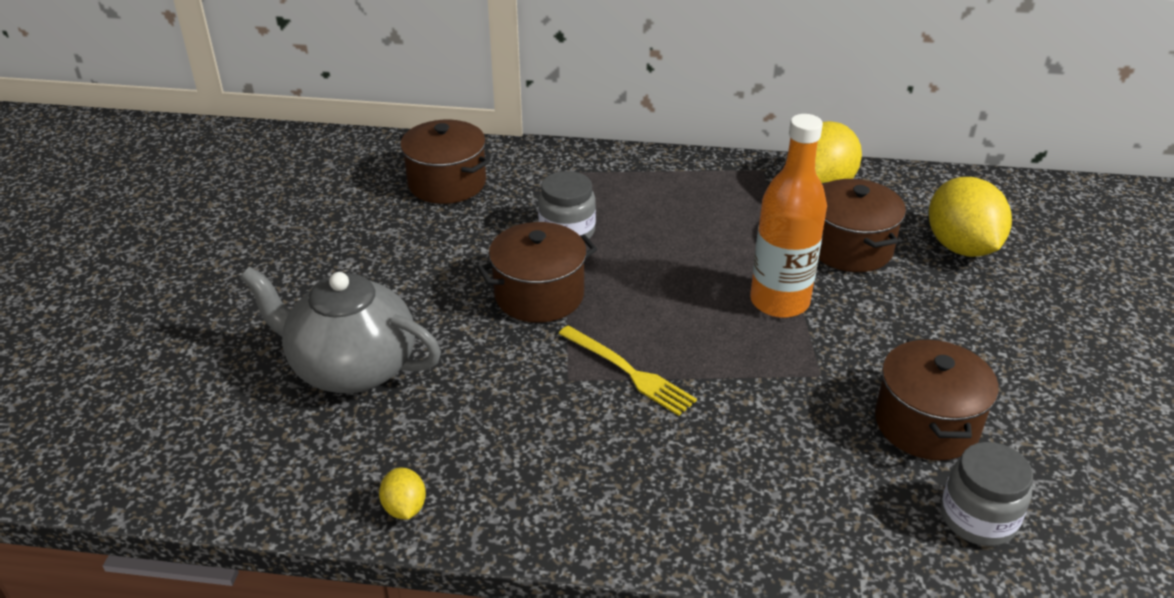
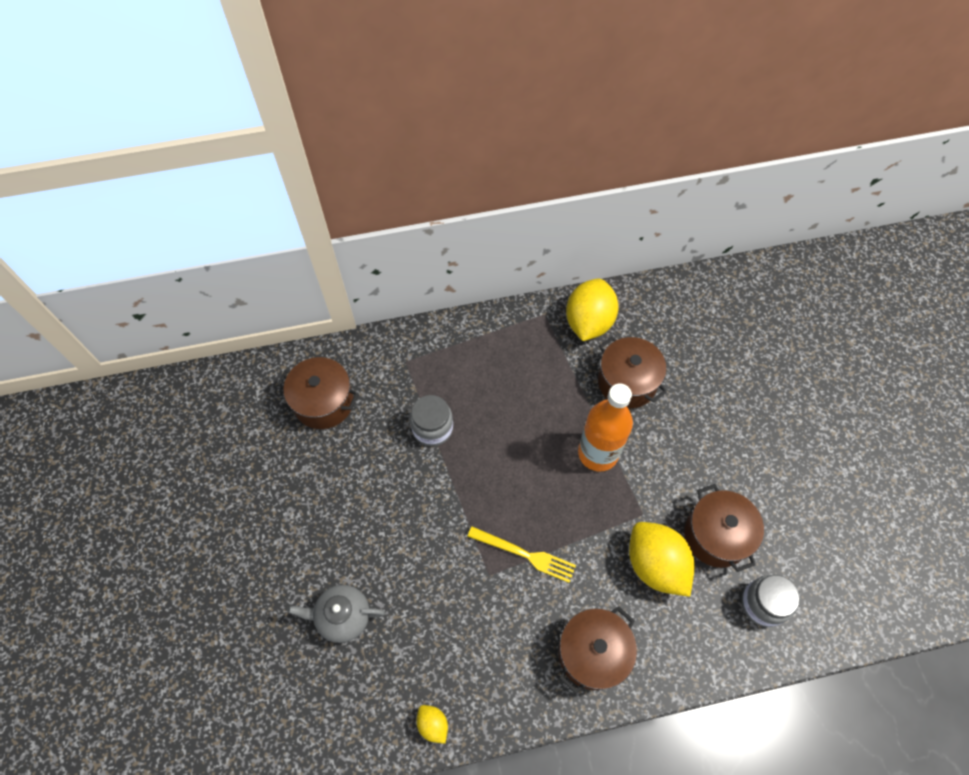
camera: 20 degrees left, 25 degrees up
(351, 367) = (342, 616): grey teapot -> grey teapot, size x0.62
(539, 295) = (439, 501): brown pot -> brown pot (592, 653)
(961, 247) = (696, 358): yellow lemon -> yellow lemon (655, 565)

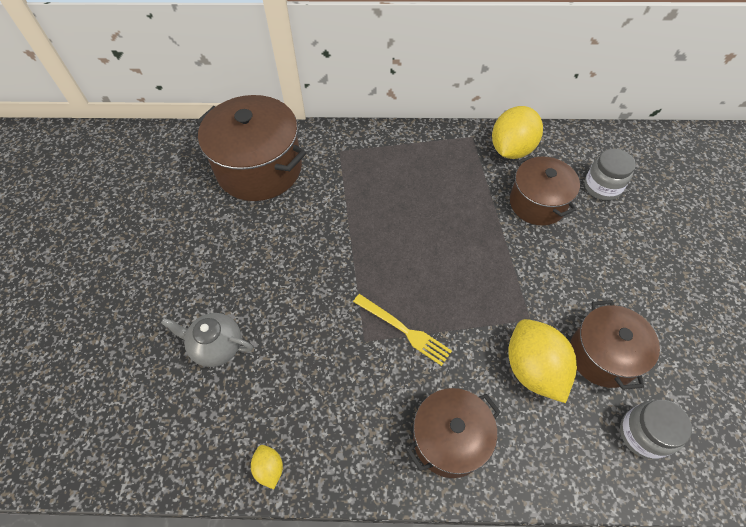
camera: 15 degrees right, 5 degrees down
(324, 402) = (259, 168): brown pot -> brown pot, size x1.59
(432, 428) = (347, 206): grey jar -> grey jar (602, 187)
(598, 453) = (496, 256): orange bottle -> none

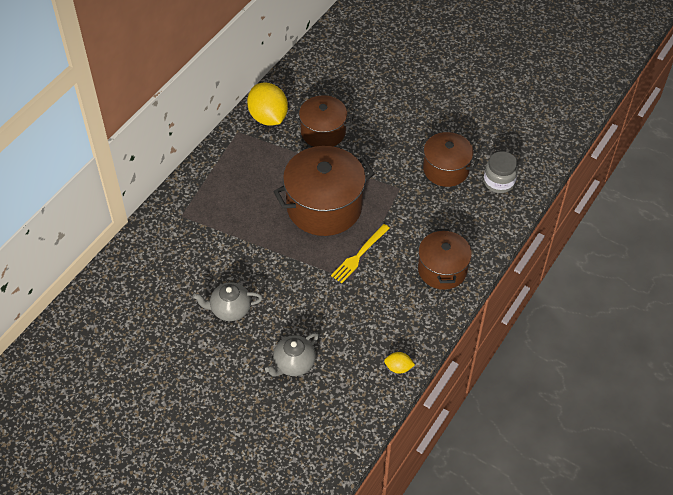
camera: 60 degrees left, 5 degrees down
(254, 249) = (230, 309): none -> grey teapot
(259, 168) = (155, 274): brown pot -> brown pot (324, 207)
(404, 330) = (359, 255): yellow fork -> yellow fork turned 150 degrees clockwise
(533, 369) = (430, 206): yellow lemon -> none
(602, 187) = (338, 92): grey jar -> none

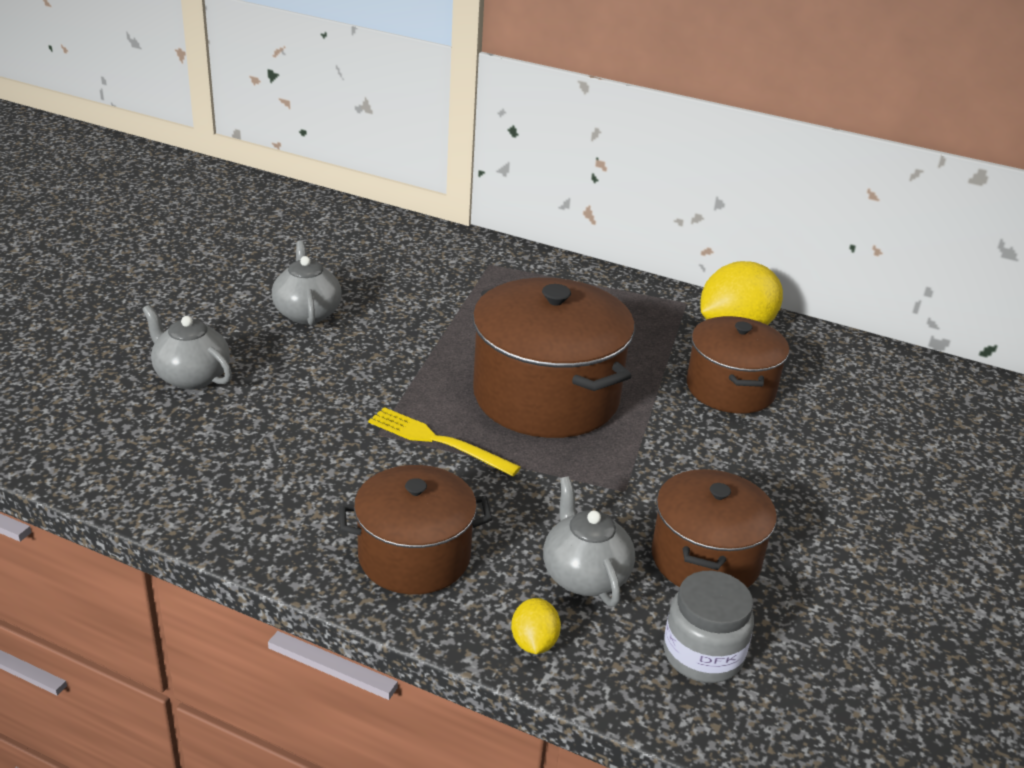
camera: 80 degrees right, 20 degrees down
(398, 368) = (164, 497): yellow lemon -> yellow lemon (534, 643)
(455, 212) = (584, 575): none -> grey teapot

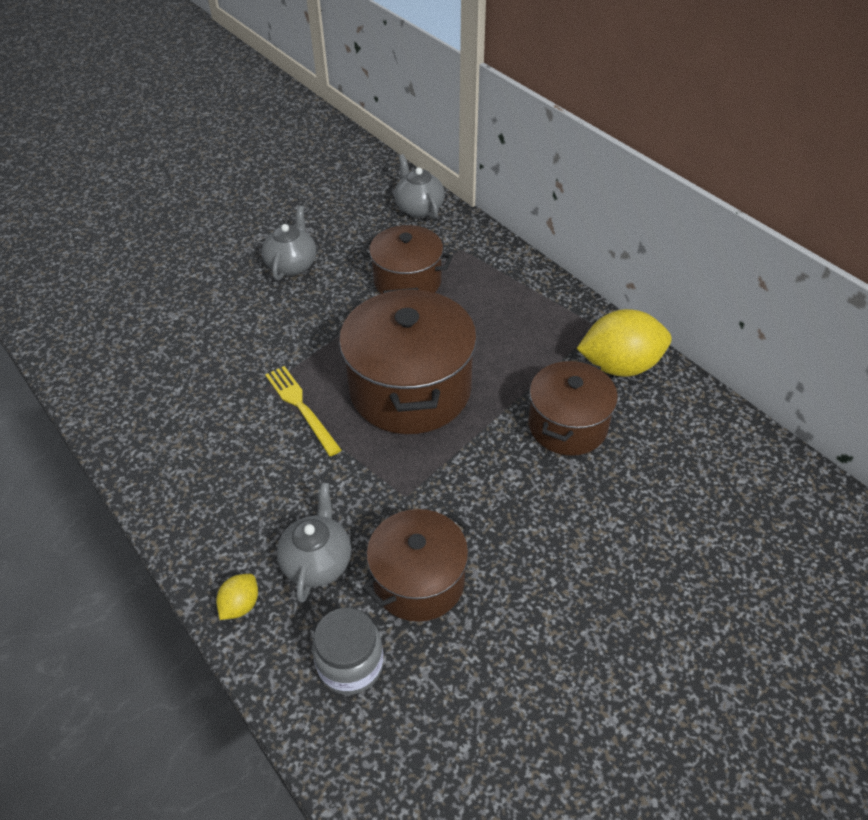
camera: 30 degrees right, 15 degrees up
(191, 376) = (178, 302): grey teapot -> grey teapot (419, 208)
(414, 556) = (214, 502): brown pot -> brown pot (407, 281)

